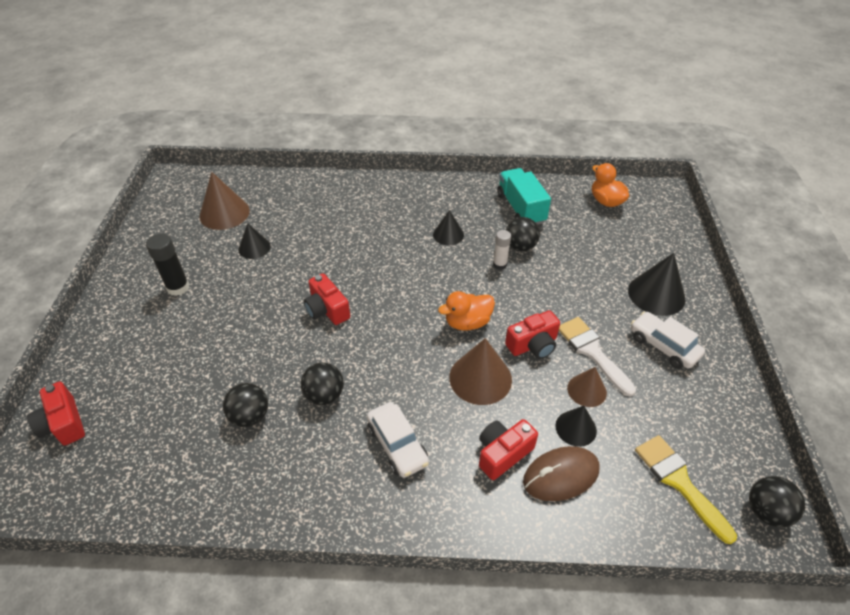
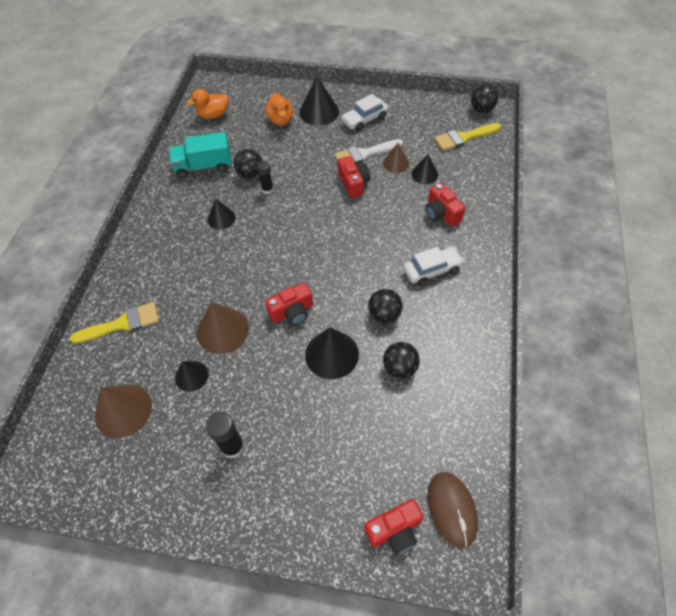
camera: 80 degrees left, 10 degrees up
(271, 350) = (331, 354): none -> black cone
(312, 194) = (122, 324): none -> yellow brush
(467, 322) = (325, 217): orange duck -> orange duck (280, 120)
(480, 378) = (379, 216): brown cone -> brown cone (222, 330)
(500, 264) = (267, 189): white glue stick -> black glue stick
(561, 475) = (458, 188): brown mouse -> brown mouse (451, 509)

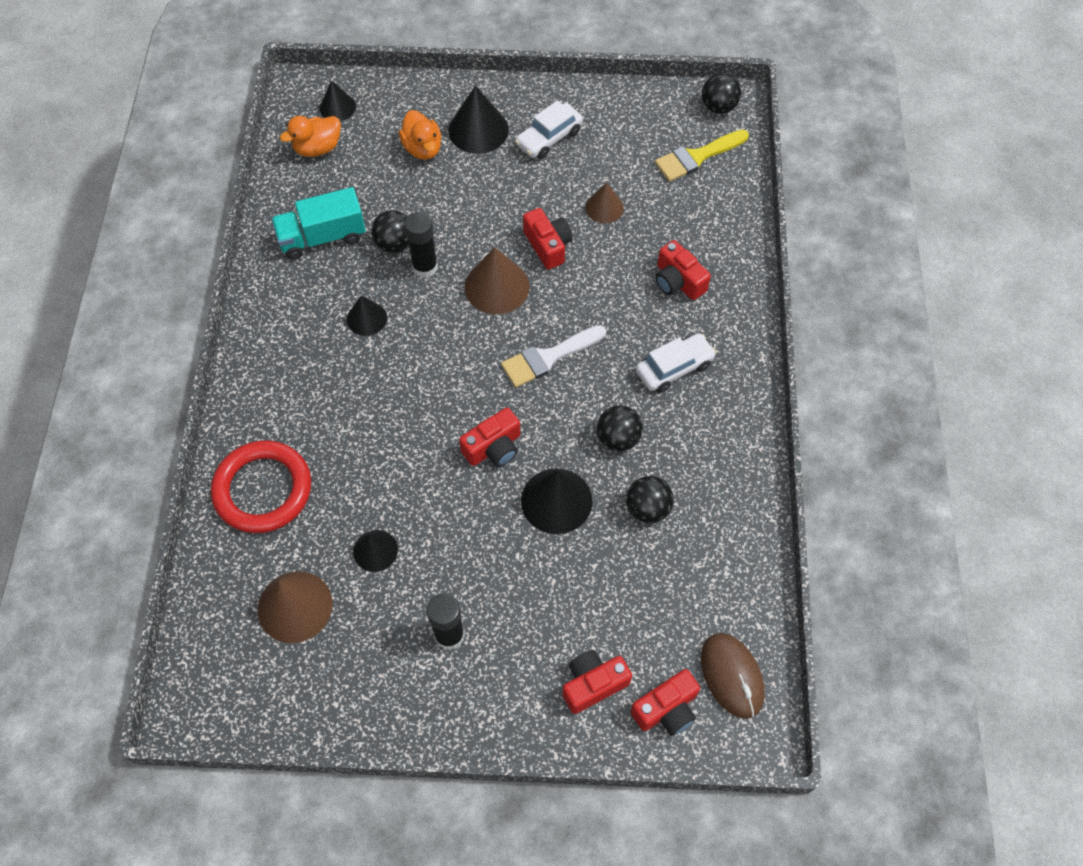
camera: 10 degrees left, 5 degrees up
(122, 324) = (263, 489): yellow brush -> red ring
(222, 330) = (404, 484): brown cone -> brown cone (497, 286)
(267, 189) = (425, 267): black glue stick -> black glue stick, size x1.51
(338, 501) = (593, 684): none -> red camera
(364, 154) = (556, 196): white brush -> white brush (548, 357)
(424, 174) = (647, 222): black cone -> black cone (337, 107)

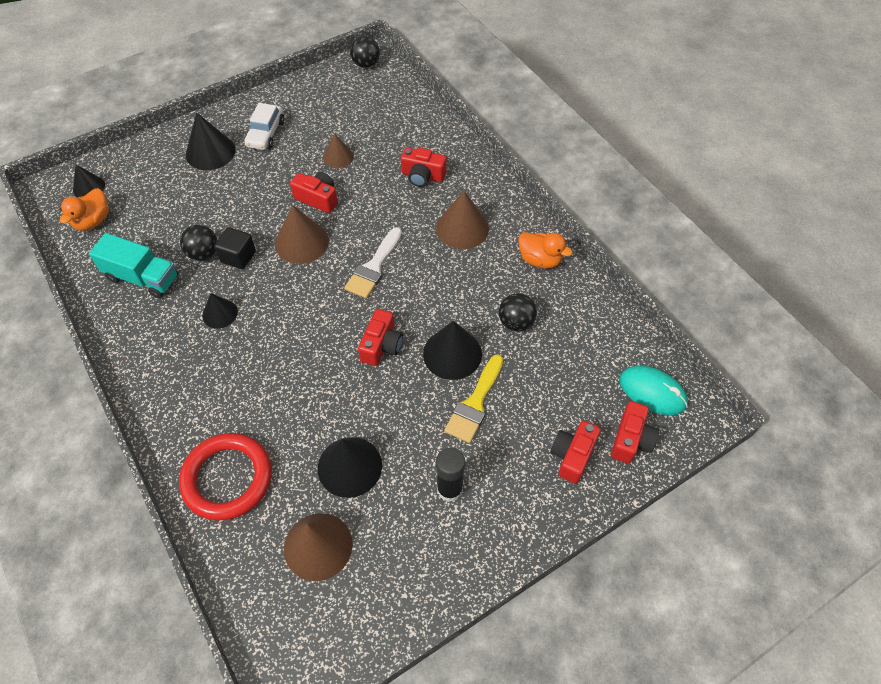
camera: 35 degrees left, 5 degrees down
(322, 237) = (142, 278): turquoise truck -> turquoise truck turned 105 degrees counterclockwise
(375, 550) = (349, 466): black cone -> black cone, size x1.64
(423, 148) = (177, 183): orange duck -> orange duck (540, 260)
(425, 267) = (238, 257): black glue stick -> black cube
(618, 438) = (461, 291): black ball -> none
(674, 368) = (462, 228): white car -> brown cone
(696, 157) = (375, 99): yellow brush -> yellow brush (475, 403)
(732, 676) = (652, 392): brown mouse -> turquoise mouse

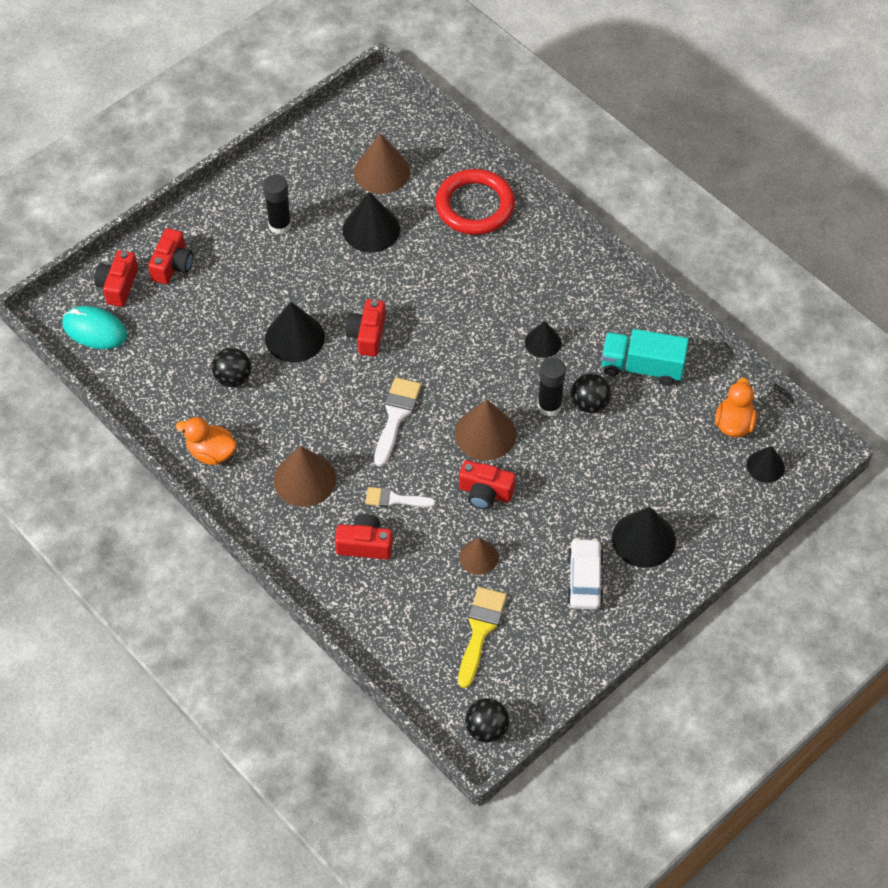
camera: 170 degrees right, 0 degrees up
(238, 257) = (549, 406): black cube -> black glue stick
(391, 203) = (394, 499): none -> white brush
(475, 403) = (266, 295): yellow brush -> yellow brush (480, 630)

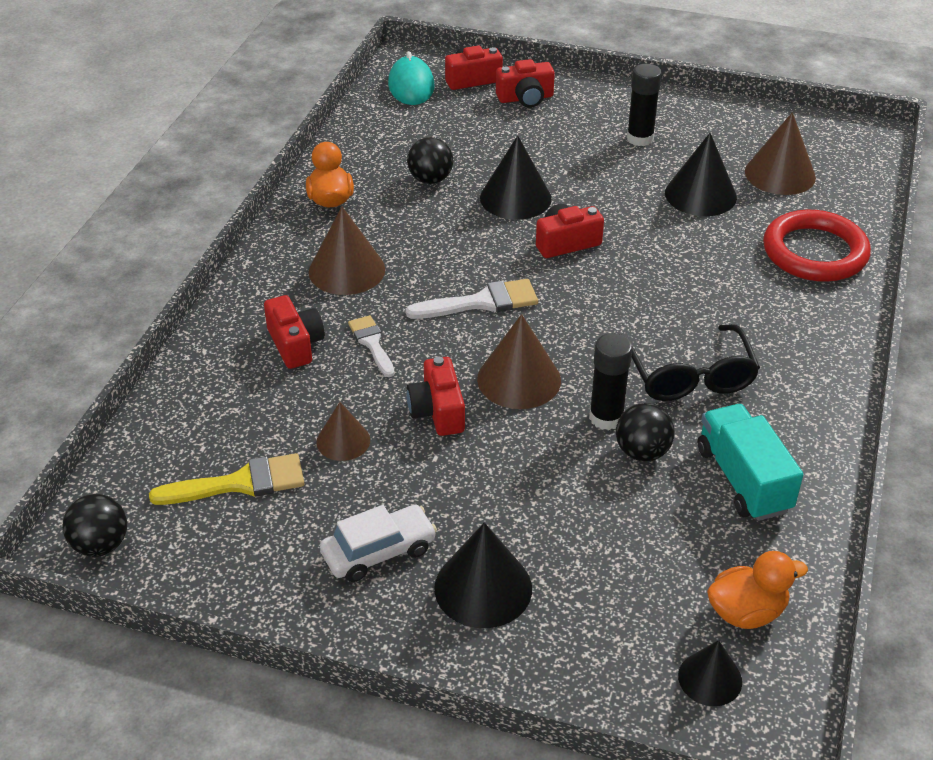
camera: 60 degrees right, 15 degrees down
(543, 342) = (690, 376): black cone -> black glasses

